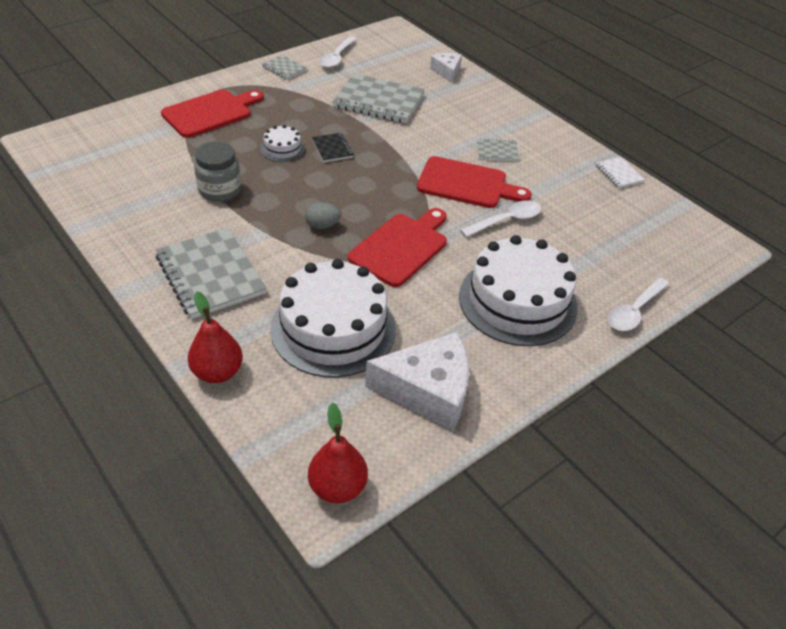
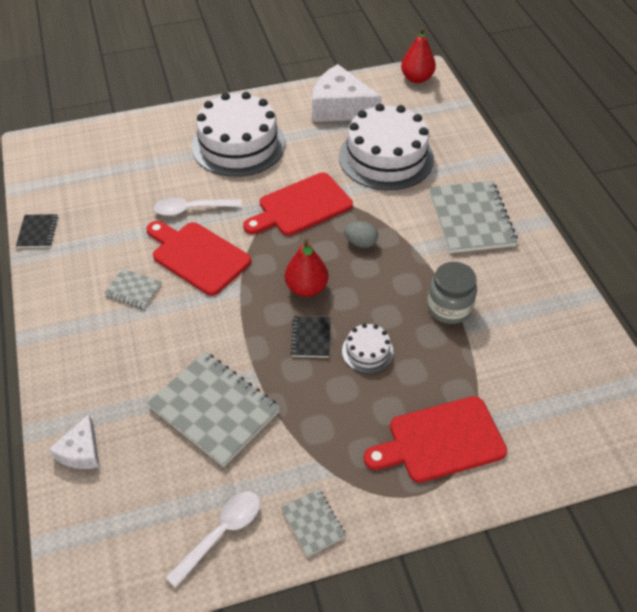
camera: 155 degrees left, 5 degrees up
(217, 372) = (475, 148): red pear -> red pear (306, 288)
(619, 174) = (38, 232): white notebook -> black notebook
(634, 311) = (160, 119): white spoon -> none

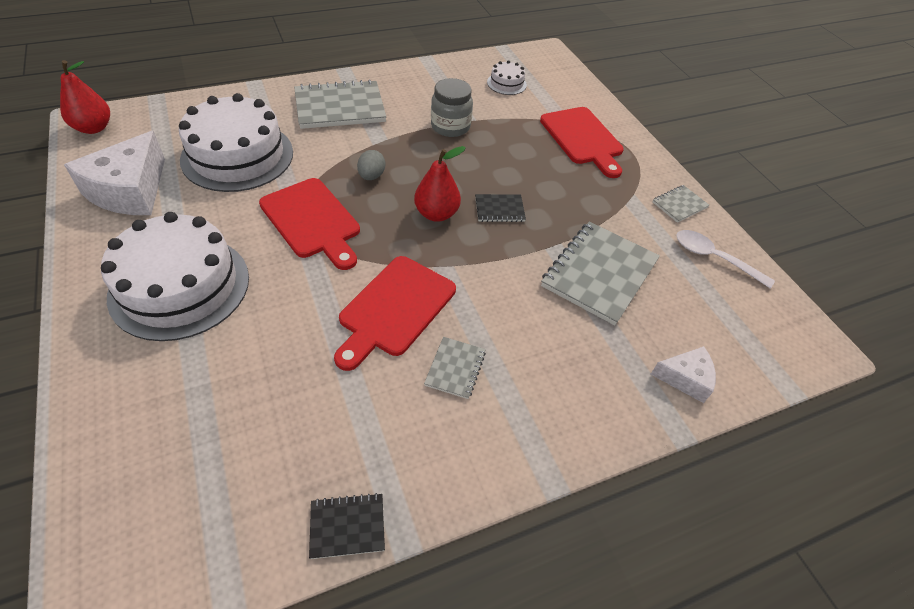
camera: 100 degrees left, 0 degrees up
(192, 209) = (309, 324): white spoon -> none
(367, 351) = (507, 174): white cake -> white cake (506, 83)

